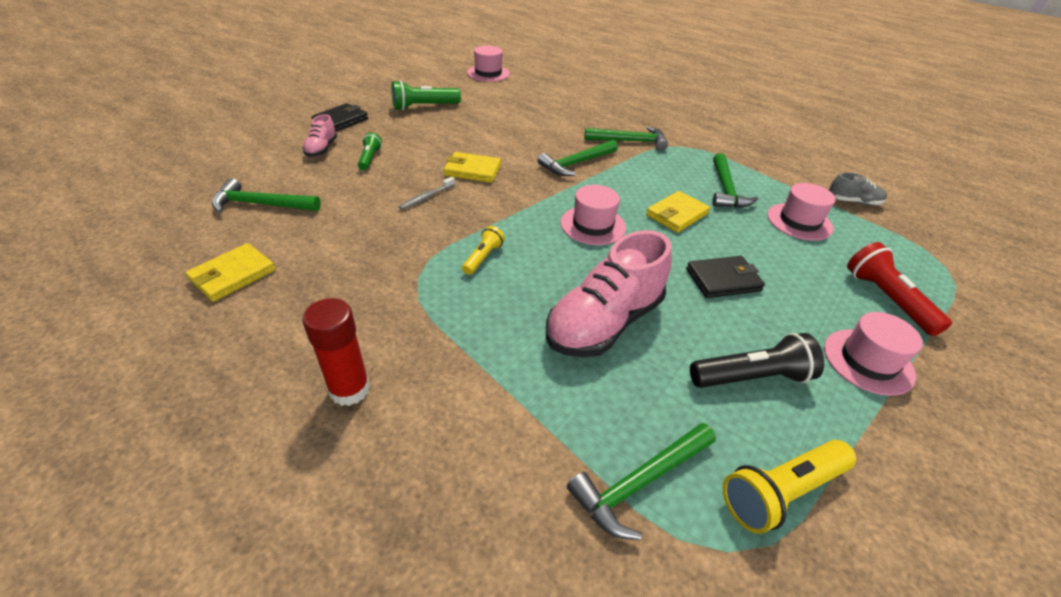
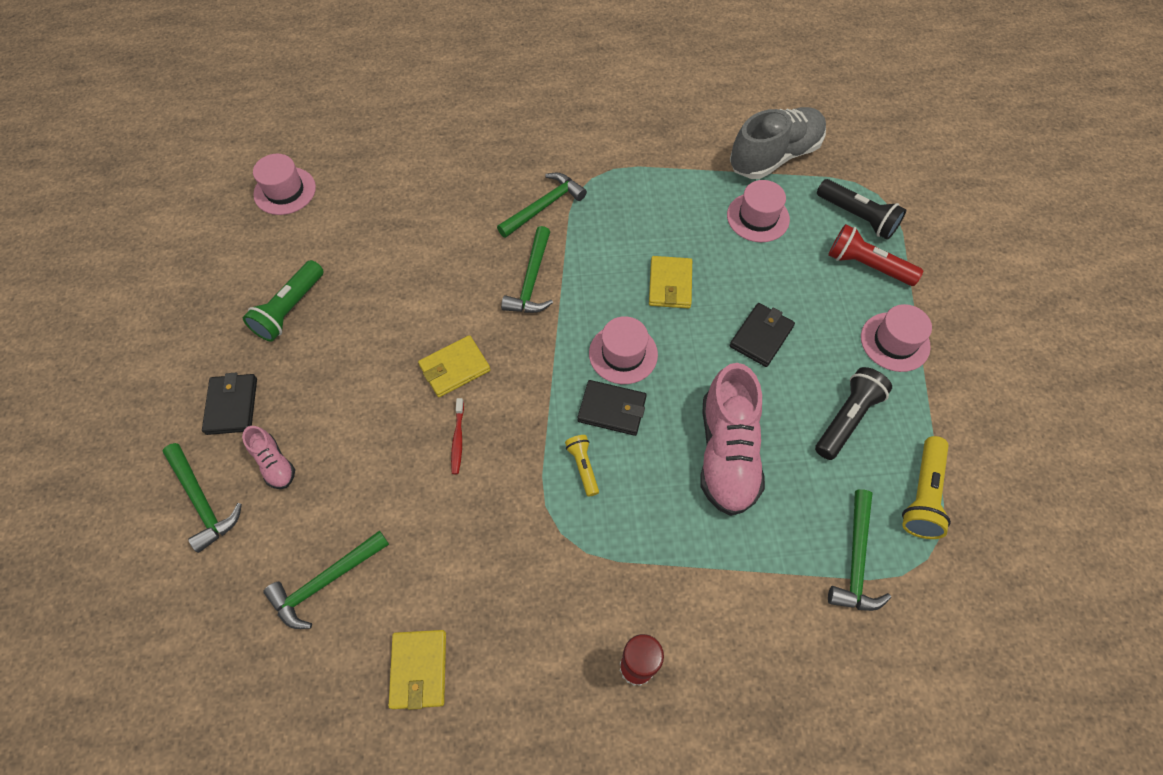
camera: 40 degrees left, 20 degrees up
(370, 158) = (341, 435): green flashlight -> none
(426, 197) = (458, 439): grey toothbrush -> red toothbrush
(545, 244) = (612, 409): none -> black wallet
(725, 189) = (677, 217): green hammer -> green hammer (202, 501)
(853, 201) = (774, 156): grey shoe -> grey shoe, size x2.06
(907, 268) = (857, 217): none -> black flashlight

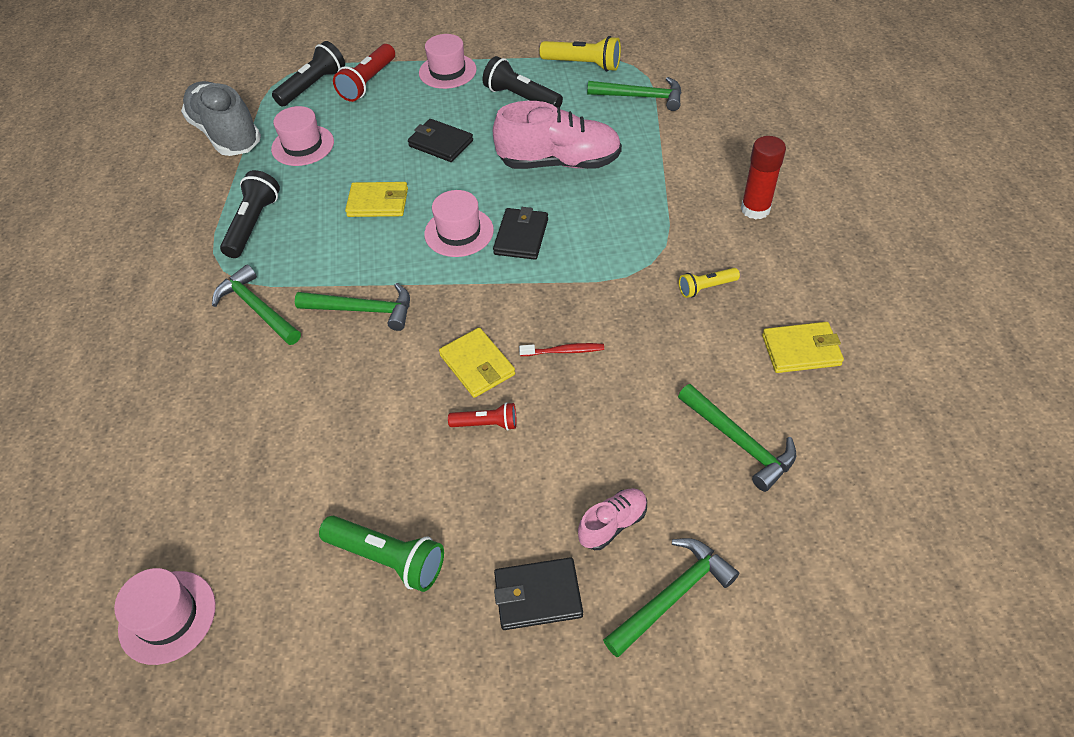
camera: 90 degrees left, 10 degrees down
(391, 374) = (486, 424): none -> red flashlight
(583, 467) = (583, 253): yellow flashlight -> yellow flashlight (706, 288)
(646, 192) = (253, 224): none -> black flashlight

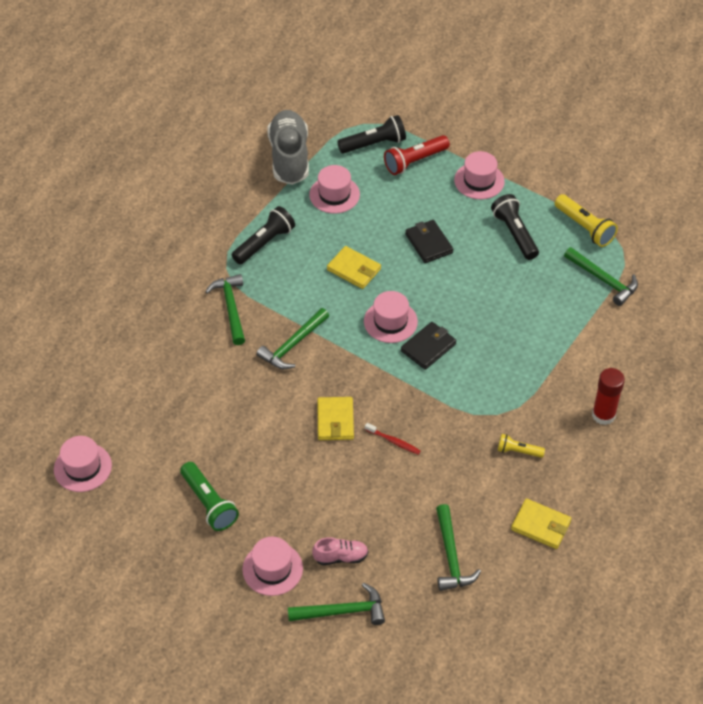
camera: 30 degrees right, 0 degrees up
(363, 310) = (293, 345): green hammer -> green hammer turned 90 degrees clockwise
(486, 424) = (314, 460): red flashlight -> none
(538, 595) = (272, 569): black wallet -> pink hat
(559, 162) = (498, 304): pink shoe -> none

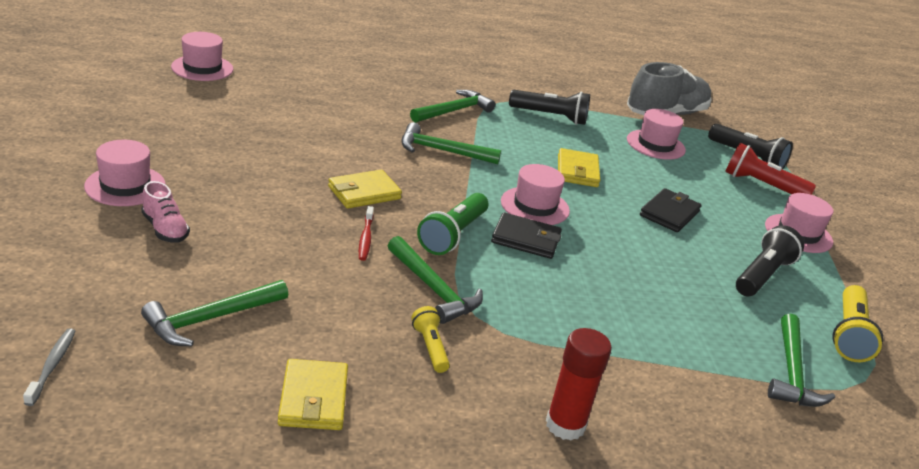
camera: 55 degrees right, 20 degrees down
(209, 503) = (197, 135): green flashlight -> green flashlight (453, 235)
(342, 611) = (79, 245): green hammer -> green hammer (433, 289)
(467, 646) = (52, 366): none -> grey toothbrush

